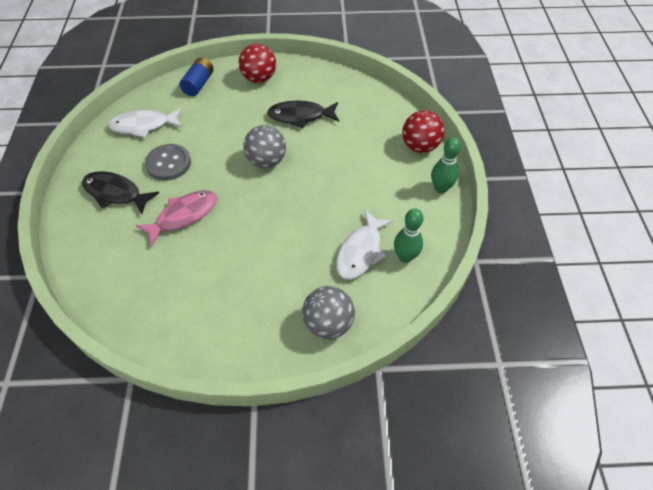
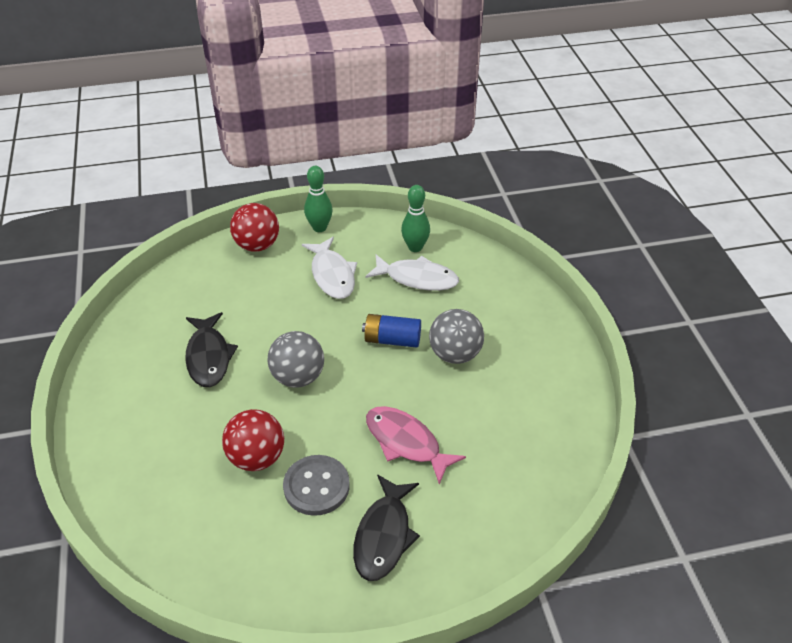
camera: 100 degrees left, 10 degrees down
(143, 126) = (238, 545): white fish -> white fish (332, 275)
(198, 84) = (133, 496): blue battery -> blue battery (392, 340)
(259, 78) = (123, 418): red ball -> red ball (257, 458)
(328, 323) = (508, 292): grey ball -> grey ball (455, 354)

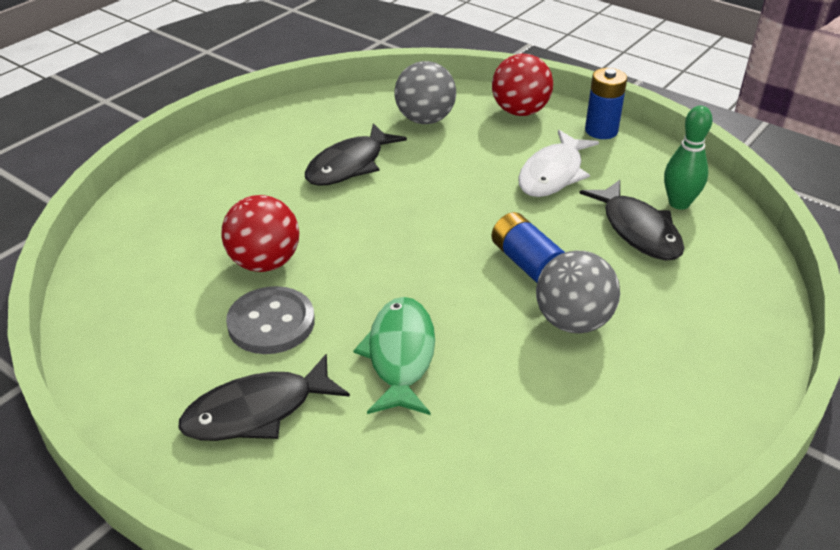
camera: 50 degrees right, 5 degrees down
(298, 377) = (393, 230): grey ball -> grey ball (425, 119)
(319, 228) = (601, 131): green bowling pin -> blue battery
(406, 442) = (400, 355): pink fish -> green fish
(417, 278) = (638, 230): white fish -> black fish

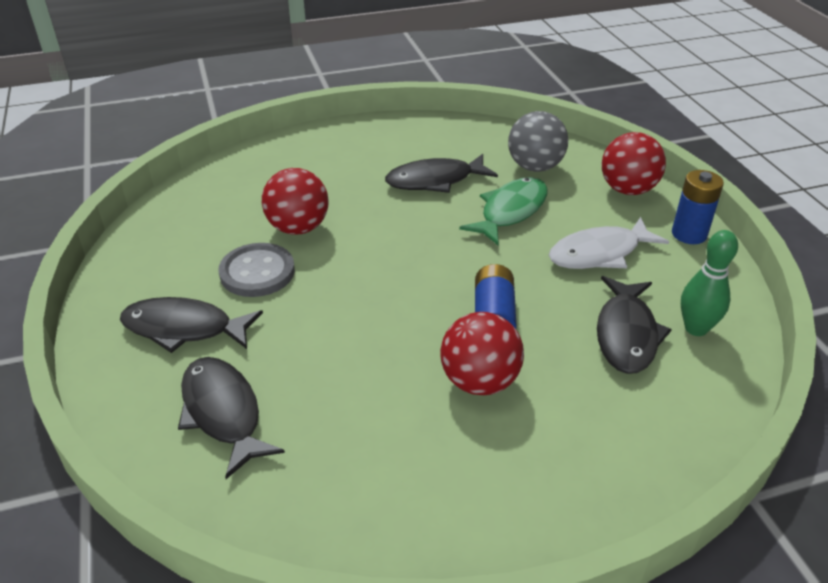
camera: 35 degrees right, 0 degrees up
(387, 465) = (223, 413): none -> black fish
(400, 355) = (317, 339): green fish -> green fish (510, 211)
(573, 321) = (479, 381): grey ball -> red ball

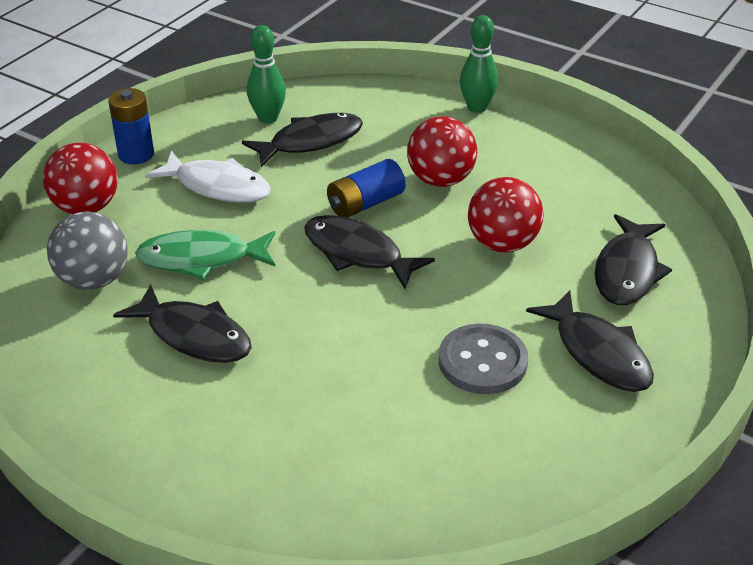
camera: 130 degrees left, 0 degrees up
(298, 228) = (389, 381): red ball -> red ball (502, 244)
(434, 279) = (357, 253): none -> black fish
(589, 503) = (477, 107): none -> green bowling pin

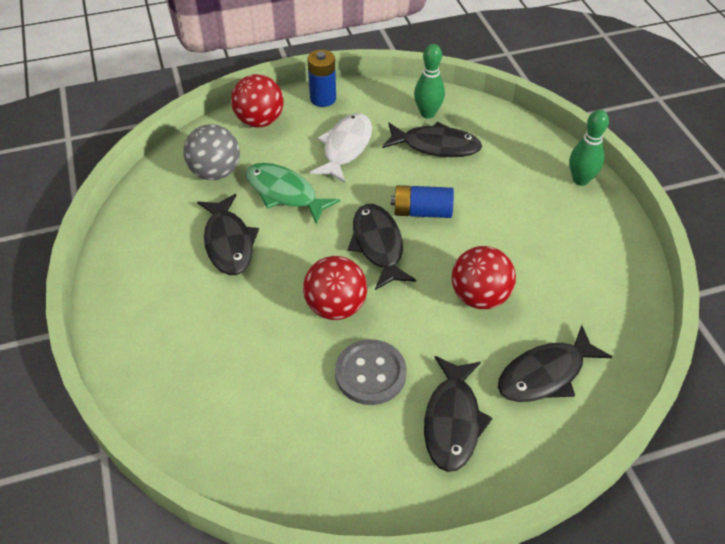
camera: 40 degrees right, 10 degrees up
(217, 186) = (345, 147): white fish -> white fish turned 135 degrees counterclockwise
(440, 180) = (491, 223): red ball -> red ball (336, 307)

